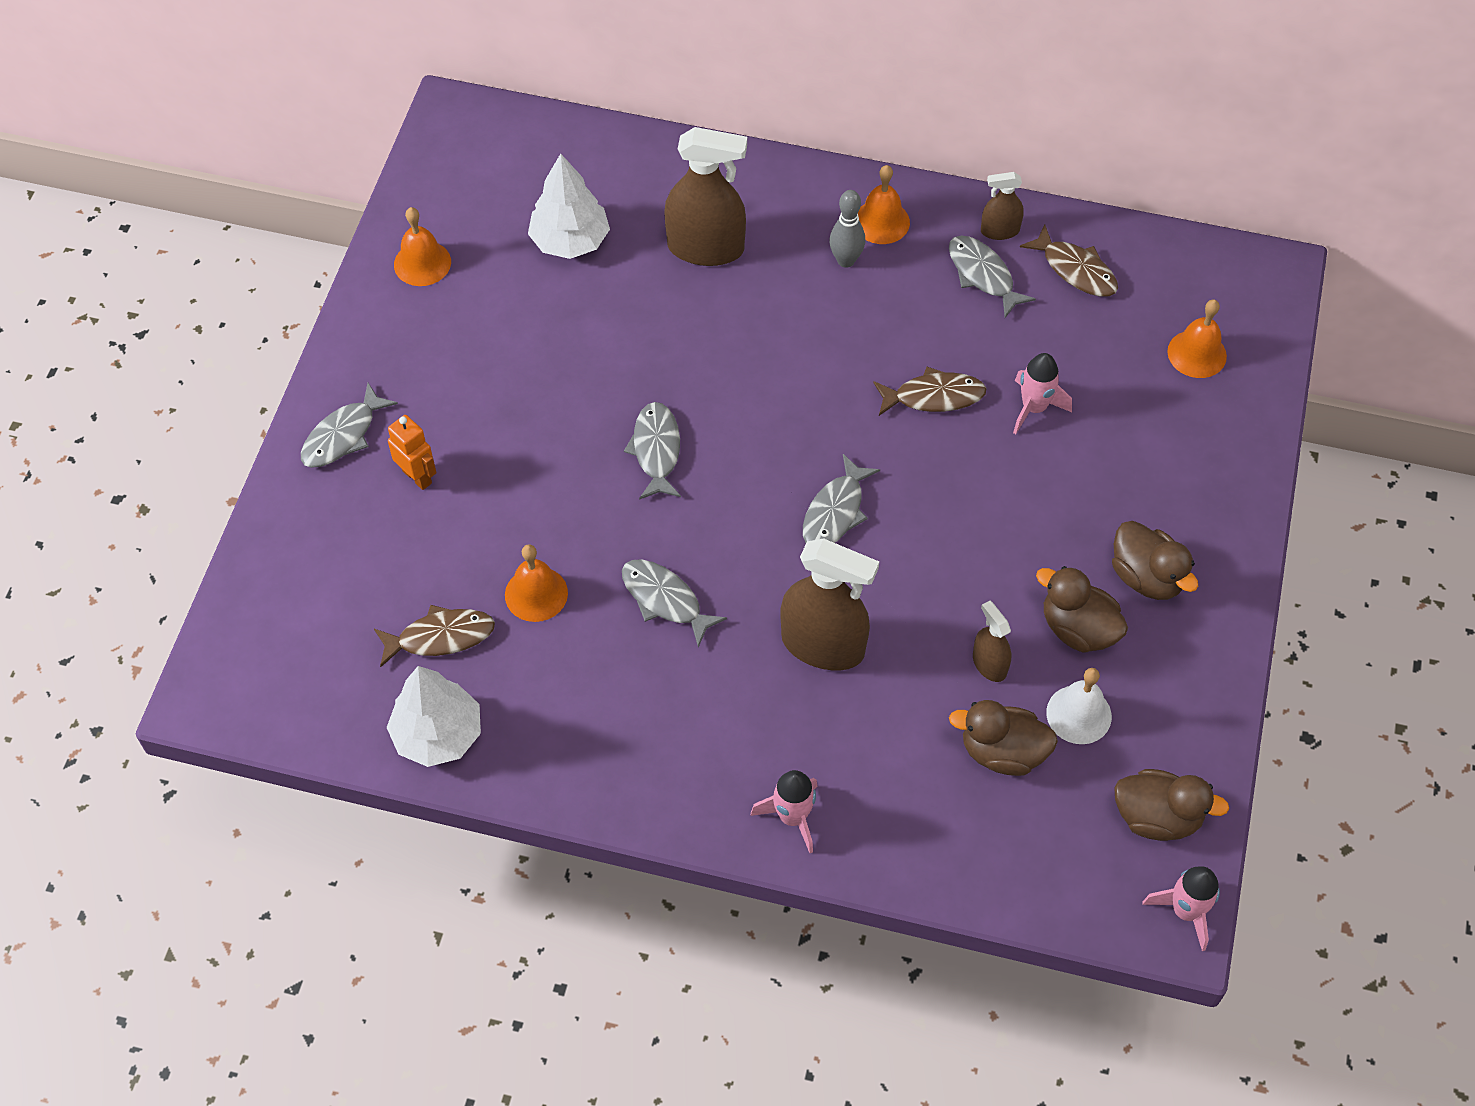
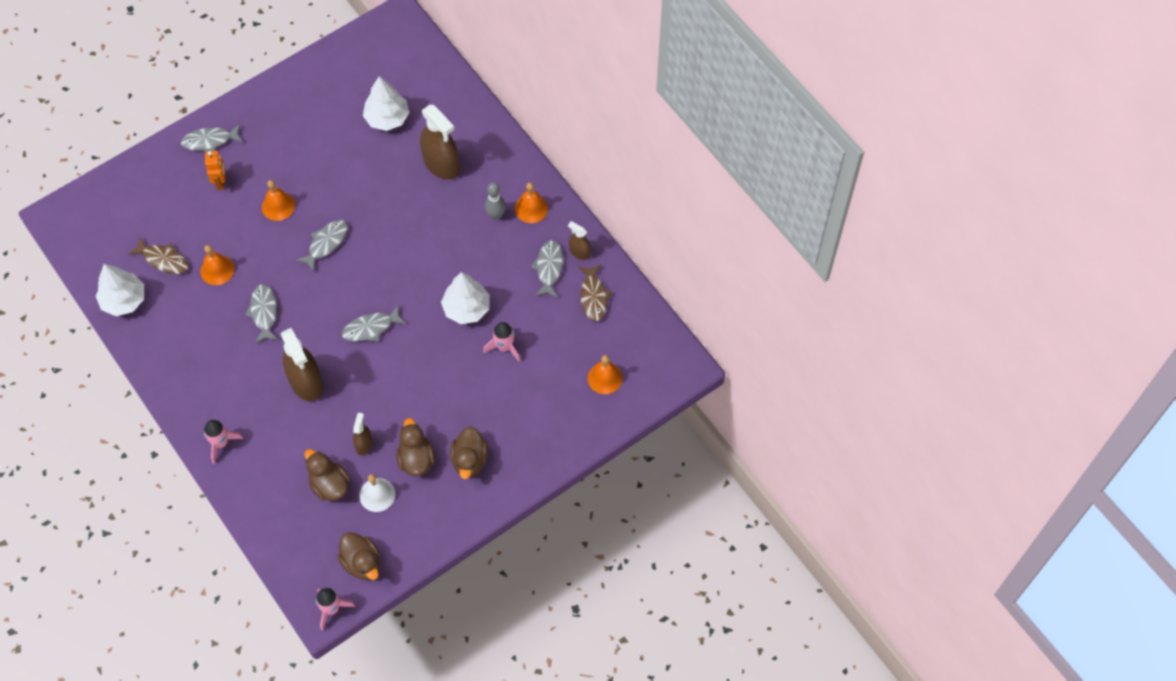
camera: 40 degrees right, 5 degrees up
(422, 263) = (316, 83): orange bell -> orange bell (278, 206)
(934, 396) = (466, 308): brown fish -> white tree

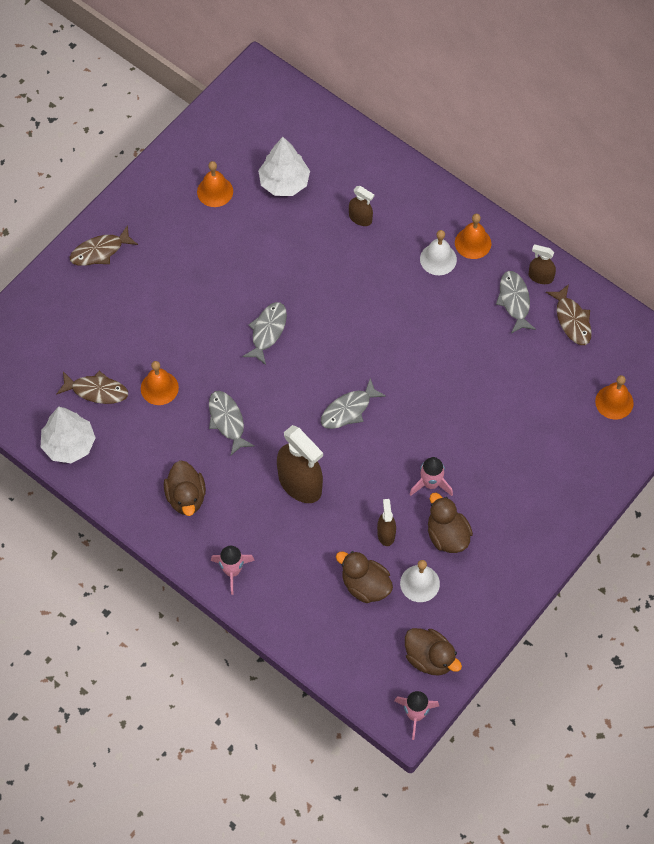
camera: 15 degrees left, 0 degrees up
(210, 141) = (100, 251): grey fish -> brown fish
(221, 182) = (128, 292): orange robot -> none
(278, 206) = (200, 304): orange bell -> orange bell (215, 191)
(441, 164) = (360, 218): brown spray bottle -> brown spray bottle, size x0.51
(466, 308) = (443, 364): white tree -> none
(469, 460) = (504, 522): brown duck -> brown duck (186, 497)
(496, 215) = (438, 259): grey bowling pin -> white bell
(504, 347) = (497, 395): pink rocket -> pink rocket (431, 484)

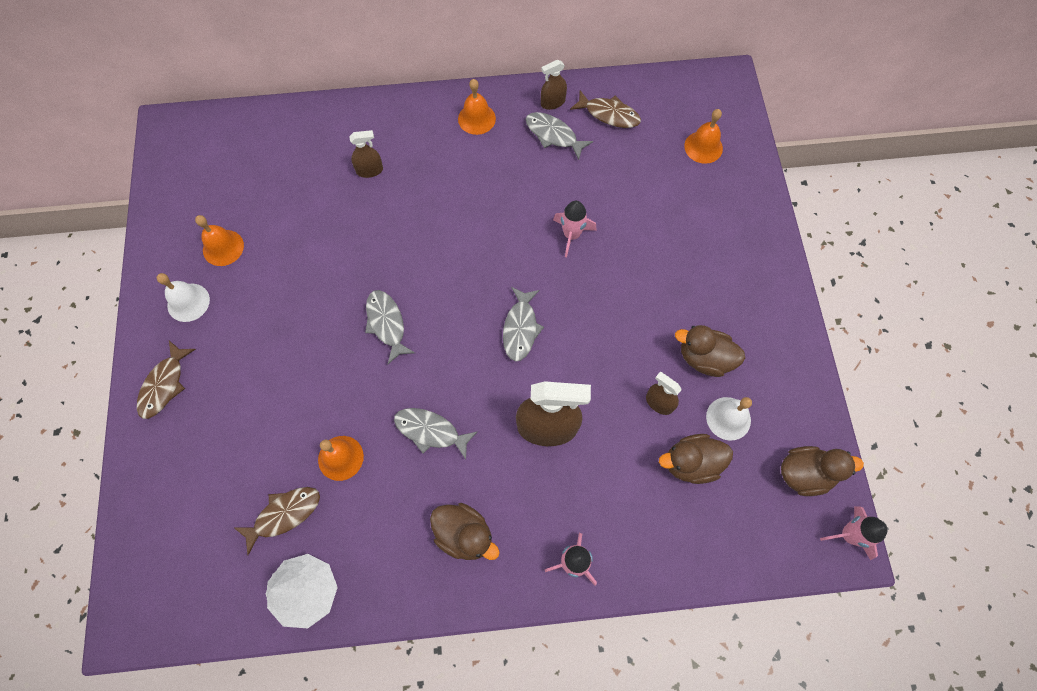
camera: 45 degrees left, 5 degrees up
(284, 182) = (277, 193): white tree -> none
(431, 484) = (647, 329): pink rocket -> pink rocket (572, 235)
(438, 259) = (463, 151): white bell -> white bell (188, 302)

